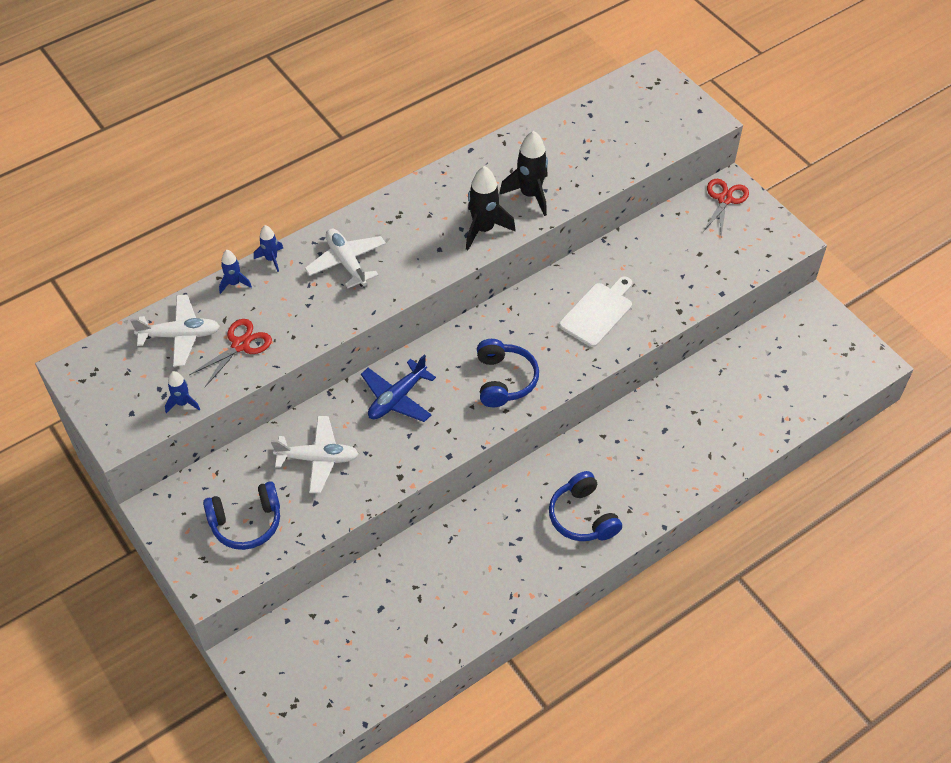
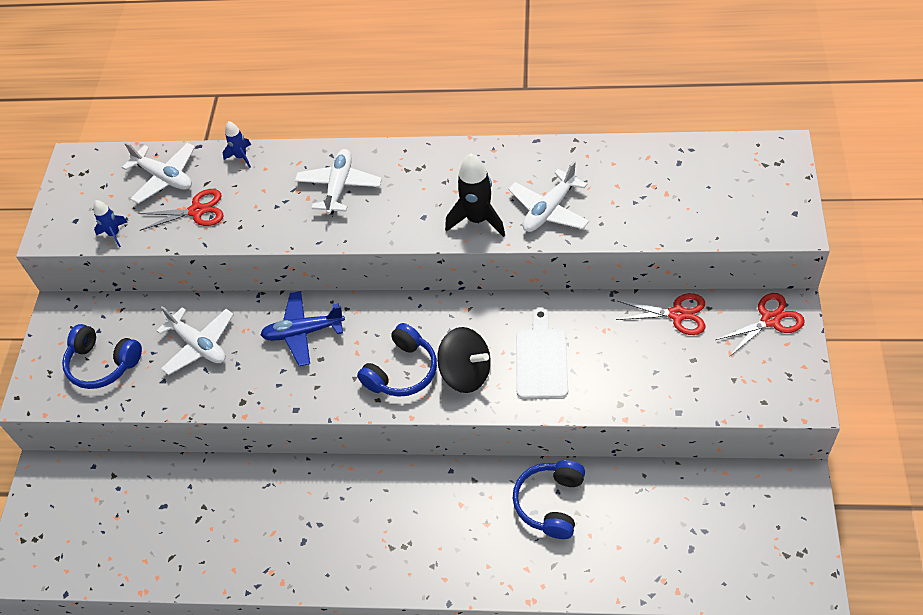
camera: 45 degrees right, 0 degrees up
(271, 259) = (286, 152): blue rocket -> none
(530, 194) = (549, 210): black rocket -> white plane
(553, 353) = (466, 373): none -> black spinning top
(582, 517) = (387, 542): blue headphones -> blue headphones (550, 503)
(598, 312) = (541, 359): white cutting board -> white cutting board turned 75 degrees counterclockwise
(661, 229) = (677, 314): none -> red scissors

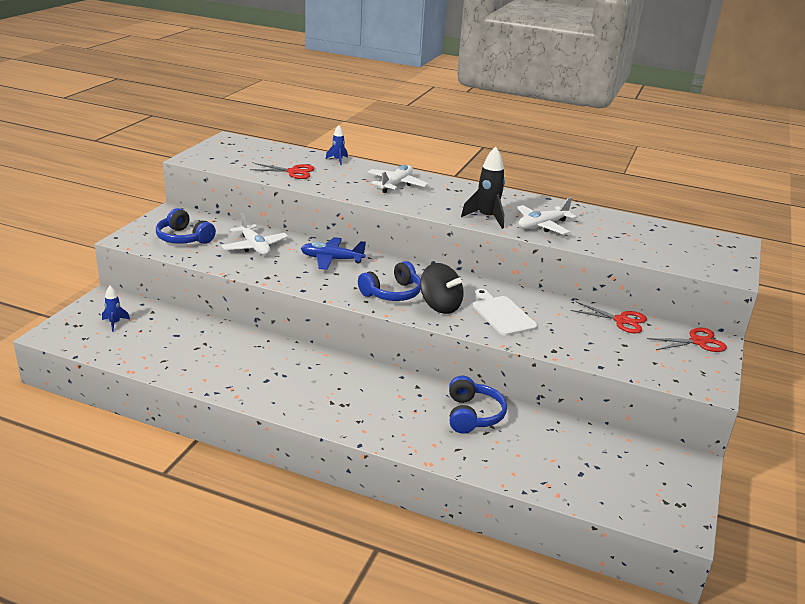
camera: 10 degrees right, 25 degrees down
(114, 234) = (232, 168): blue rocket -> blue rocket (115, 323)
(164, 178) = (281, 156): white plane -> none
(541, 359) = (502, 314): white cutting board -> white cutting board turned 45 degrees counterclockwise
(550, 503) = (473, 415): blue headphones -> blue headphones turned 150 degrees clockwise

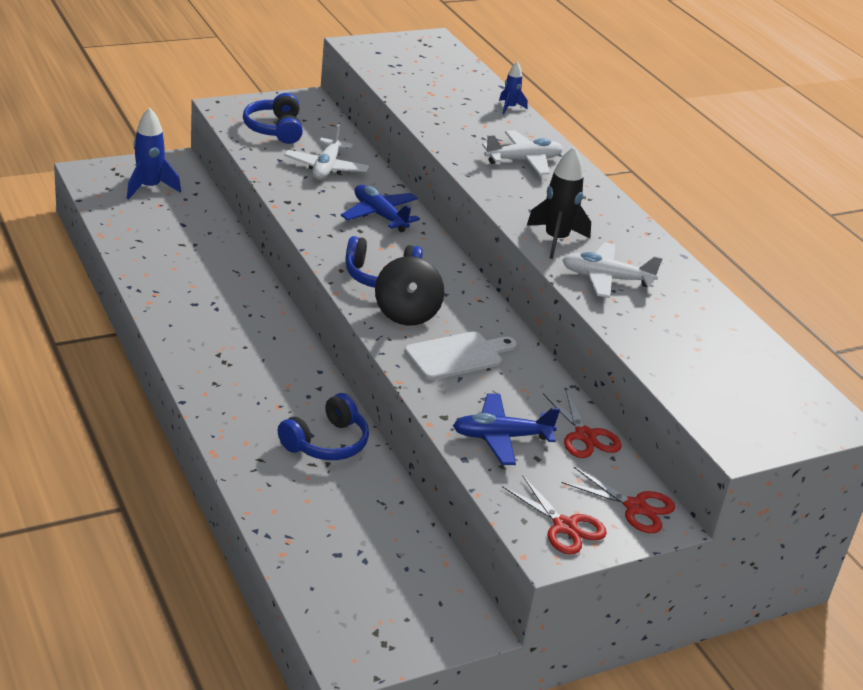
camera: 40 degrees right, 5 degrees up
(115, 323) = (149, 188): blue rocket -> blue rocket, size x1.79
(293, 172) = (434, 100): red scissors -> red scissors (564, 526)
(502, 314) = (457, 355): white cutting board -> white cutting board turned 45 degrees clockwise
(594, 344) = (501, 437): none -> blue plane

